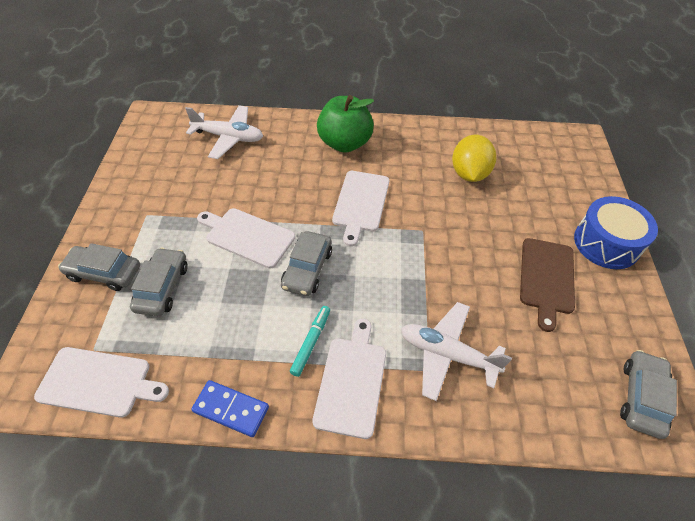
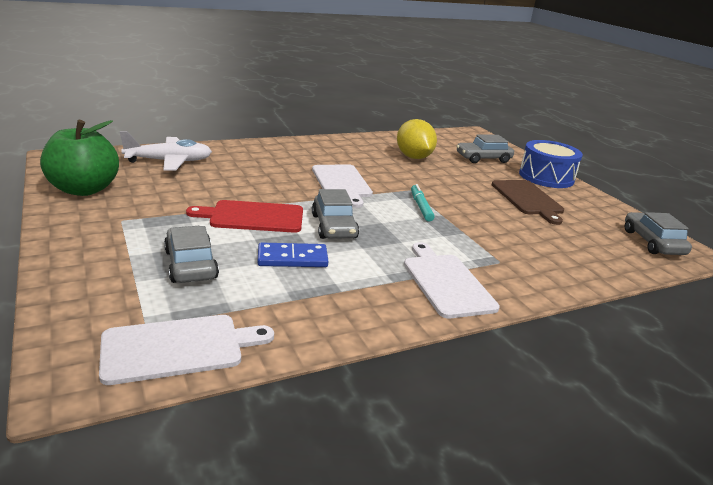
camera: 30 degrees left, 25 degrees down
(104, 273) = (105, 268): grey car -> grey car (483, 158)
(231, 409) = (353, 328): blue domino -> blue domino (292, 258)
(247, 236) = (253, 217): white cutting board -> red cutting board
(311, 343) = (385, 268): turquoise marker -> turquoise marker (420, 207)
(344, 143) = (291, 153): green apple -> green apple (84, 189)
(447, 354) = (504, 250): white plane -> none

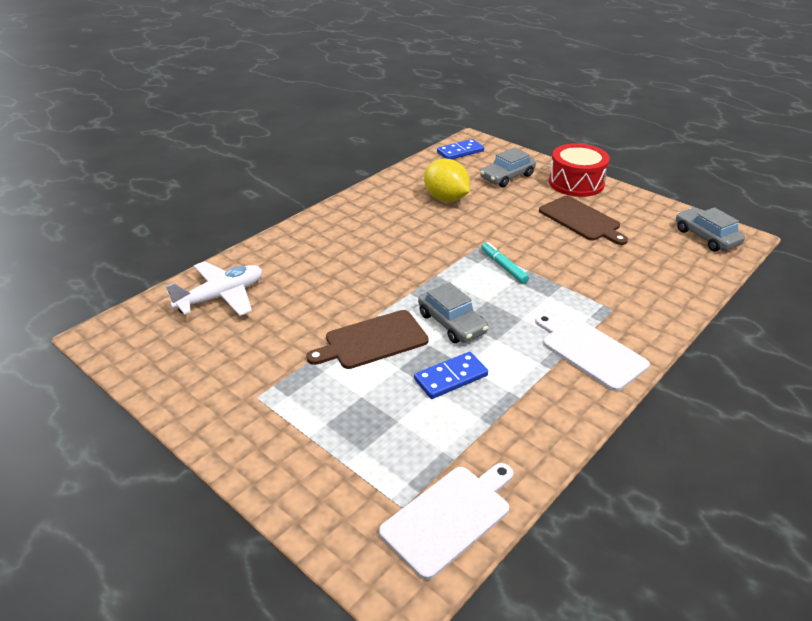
camera: 20 degrees left, 10 degrees up
(84, 189) = (176, 371): green apple -> none
(190, 264) = (373, 423): grey car -> none
(253, 217) = (372, 341): red cutting board -> brown cutting board
(342, 183) = (412, 262): white cutting board -> none
(456, 136) = (460, 152): none -> blue domino
(546, 177) = (576, 183): blue drum -> red drum

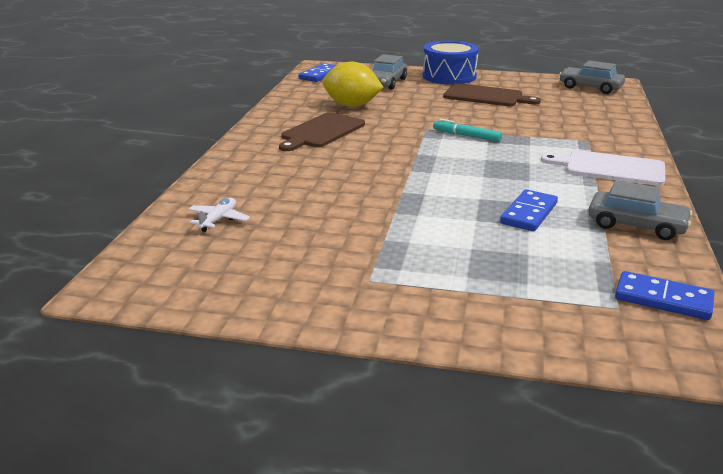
camera: 30 degrees left, 10 degrees down
(221, 296) = (218, 220): white plane -> white plane, size x0.52
(372, 341) = (424, 209): brown cutting board -> brown cutting board (321, 132)
(449, 517) = (663, 299): white cutting board -> blue domino
(452, 323) = (477, 180): grey car -> grey car (636, 225)
(576, 183) = (449, 76): red drum -> blue drum

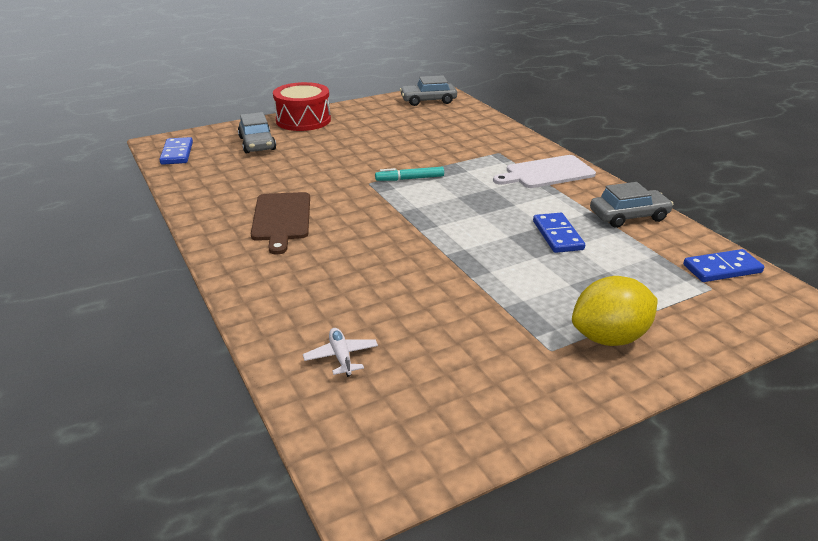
camera: 40 degrees left, 5 degrees up
(352, 105) = (264, 179): yellow lemon -> yellow lemon (609, 337)
(449, 76) = (303, 120): blue drum -> red drum
(486, 96) = (365, 132): brown cutting board -> none

